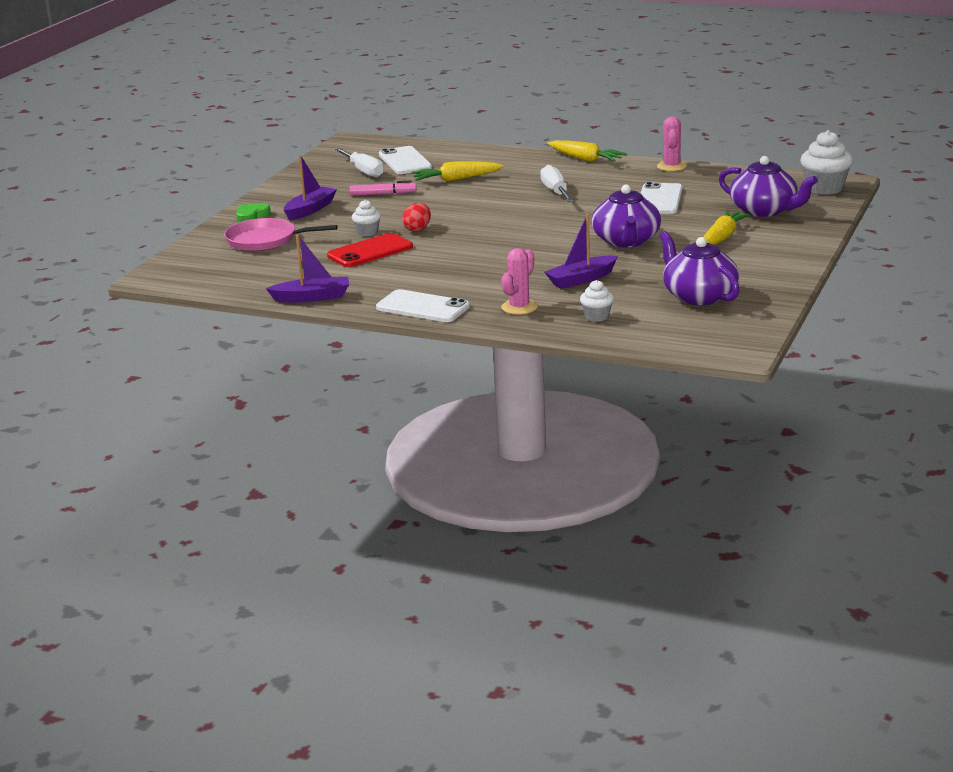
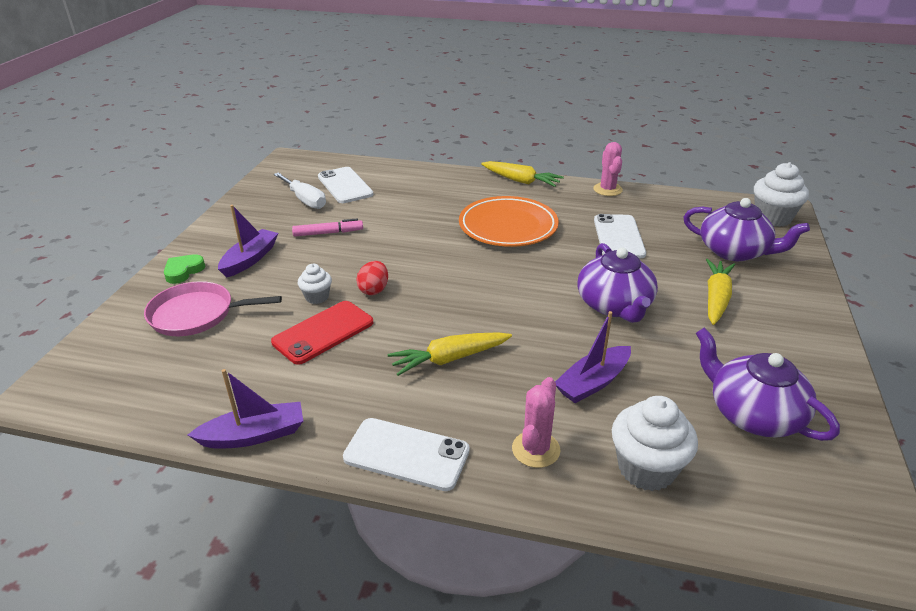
camera: 10 degrees left, 10 degrees up
(456, 179) = (401, 210): yellow carrot -> yellow carrot (449, 359)
(556, 192) = (508, 227): white screwdriver -> orange plate
(597, 317) = (646, 469): white cupcake -> white cupcake, size x1.79

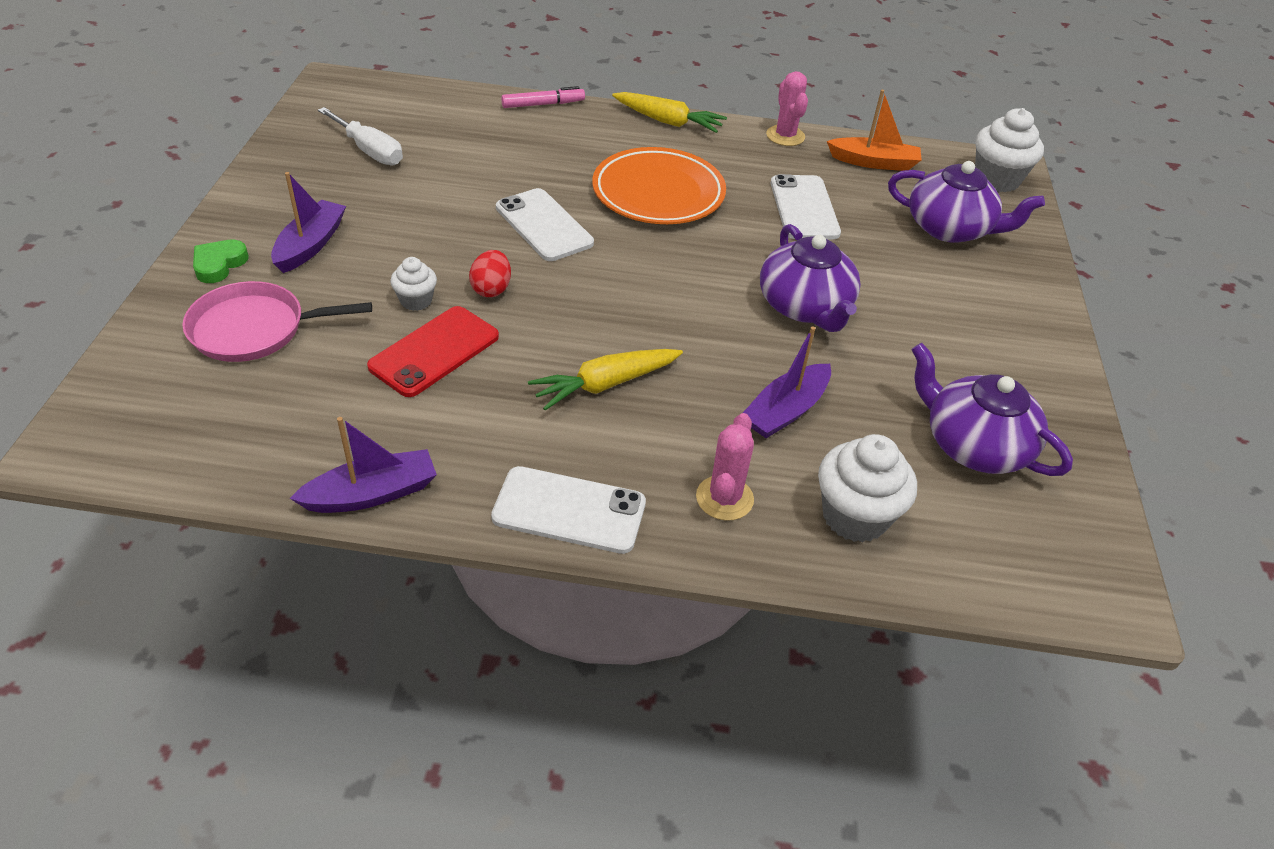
camera: 10 degrees left, 10 degrees up
(328, 233) = (412, 203): pink marker -> pink marker (542, 104)
(345, 185) = (423, 127): white phone -> white phone (544, 225)
(675, 206) = (874, 162): none -> orange boat
(716, 298) = (929, 294): yellow carrot -> none

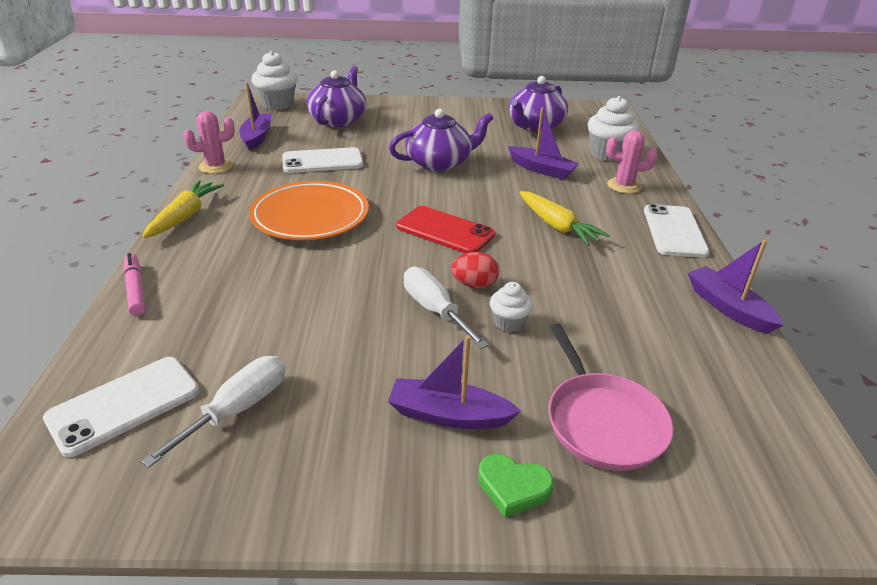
camera: 95 degrees left, 10 degrees down
(434, 351) = (567, 303): red phone -> red phone (445, 231)
(455, 256) = (435, 310): none -> white screwdriver
(544, 225) = (372, 267): white phone -> white phone (124, 405)
(874, 162) = (257, 137): orange boat -> purple boat

